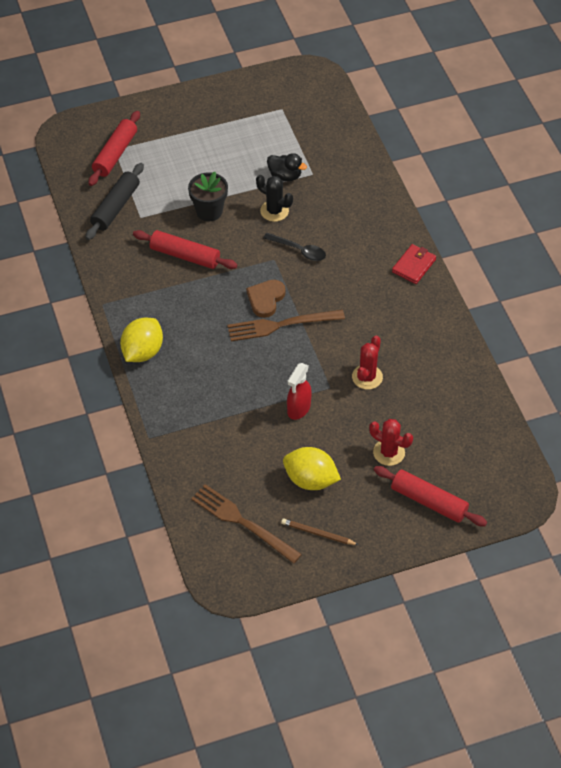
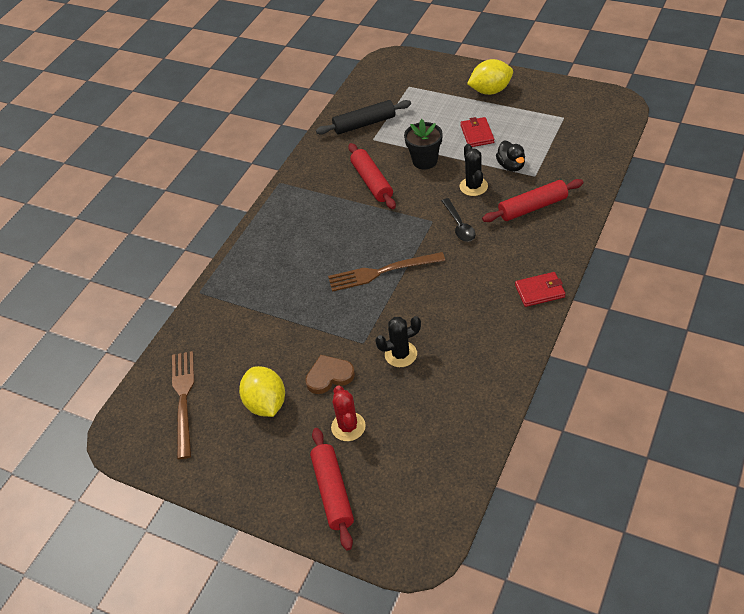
camera: 50 degrees right, 5 degrees down
(115, 154) = (405, 89): red rolling pin -> red rolling pin (532, 207)
(142, 352) = (266, 230): yellow lemon -> yellow lemon (490, 91)
(226, 163) = (477, 134): none -> red wallet
(265, 299) = (392, 246): brown heart -> brown heart (329, 376)
(281, 325) = (381, 272): brown fork -> brown fork turned 45 degrees counterclockwise
(298, 409) = (321, 343): red spray bottle -> none
(318, 533) = (222, 450): brown pencil -> none
(367, 377) = (400, 354): red cactus -> black cactus

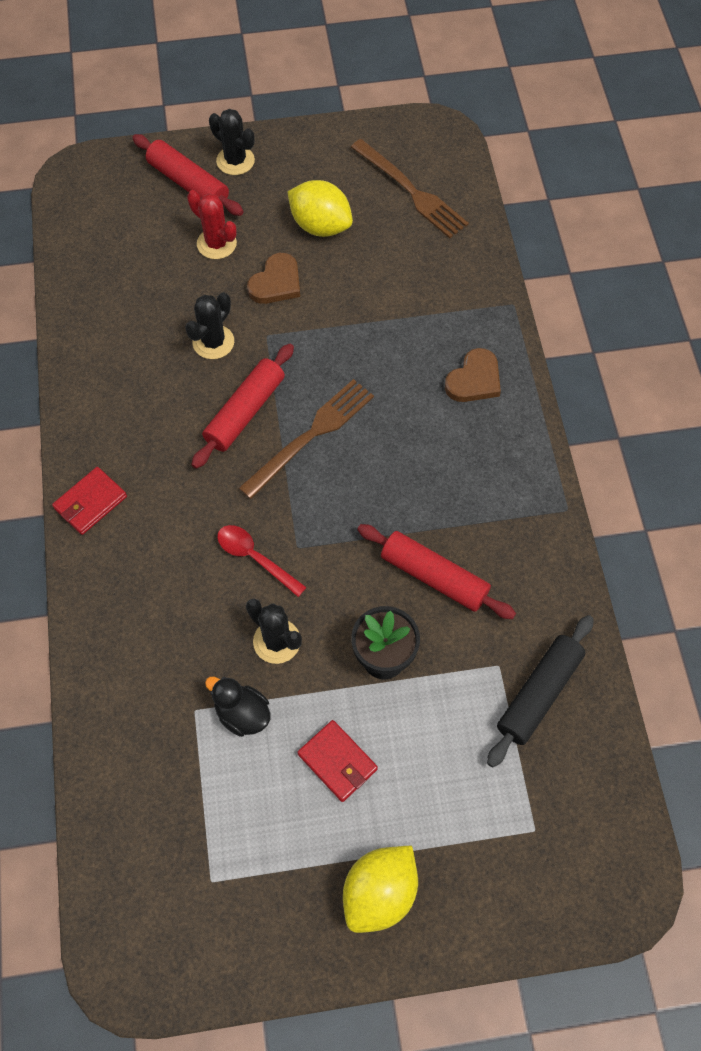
camera: 140 degrees right, 15 degrees up
(263, 261) = (474, 380): none -> brown heart
(282, 494) = (235, 161): none -> black cactus
(459, 225) = (255, 558): black spoon -> red spoon
(532, 207) = (167, 642): red rolling pin -> red rolling pin (245, 412)

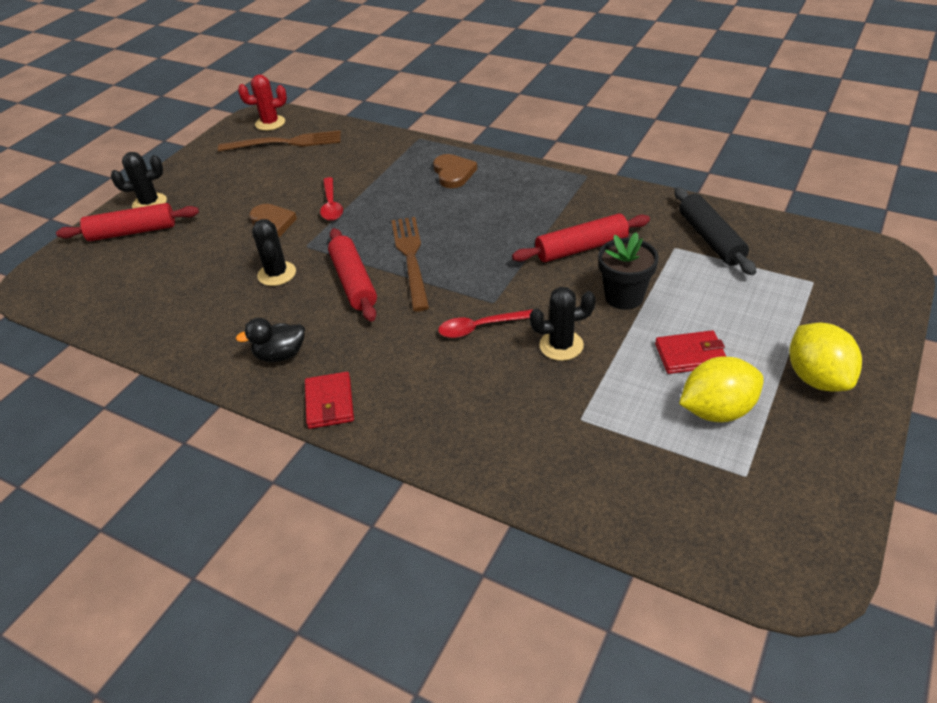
camera: 50 degrees left, 20 degrees down
(216, 244) = (200, 239): red cactus -> red cactus (270, 123)
(242, 714) = (607, 391): black duck -> black duck (280, 355)
(320, 226) = (256, 188): yellow lemon -> yellow lemon (716, 410)
(341, 310) = (331, 205): none -> red spoon

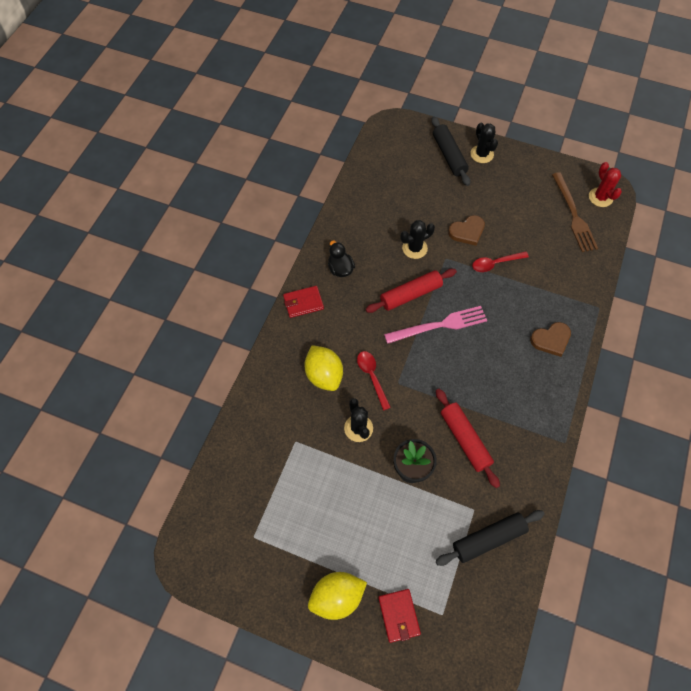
camera: 80 degrees right, 20 degrees up
(132, 232) = (449, 155): red rolling pin -> black rolling pin
(411, 258) = (439, 325): brown fork -> pink fork
(690, 355) = (354, 512): red wallet -> red wallet (399, 615)
(716, 410) = (305, 525): yellow lemon -> yellow lemon (324, 375)

